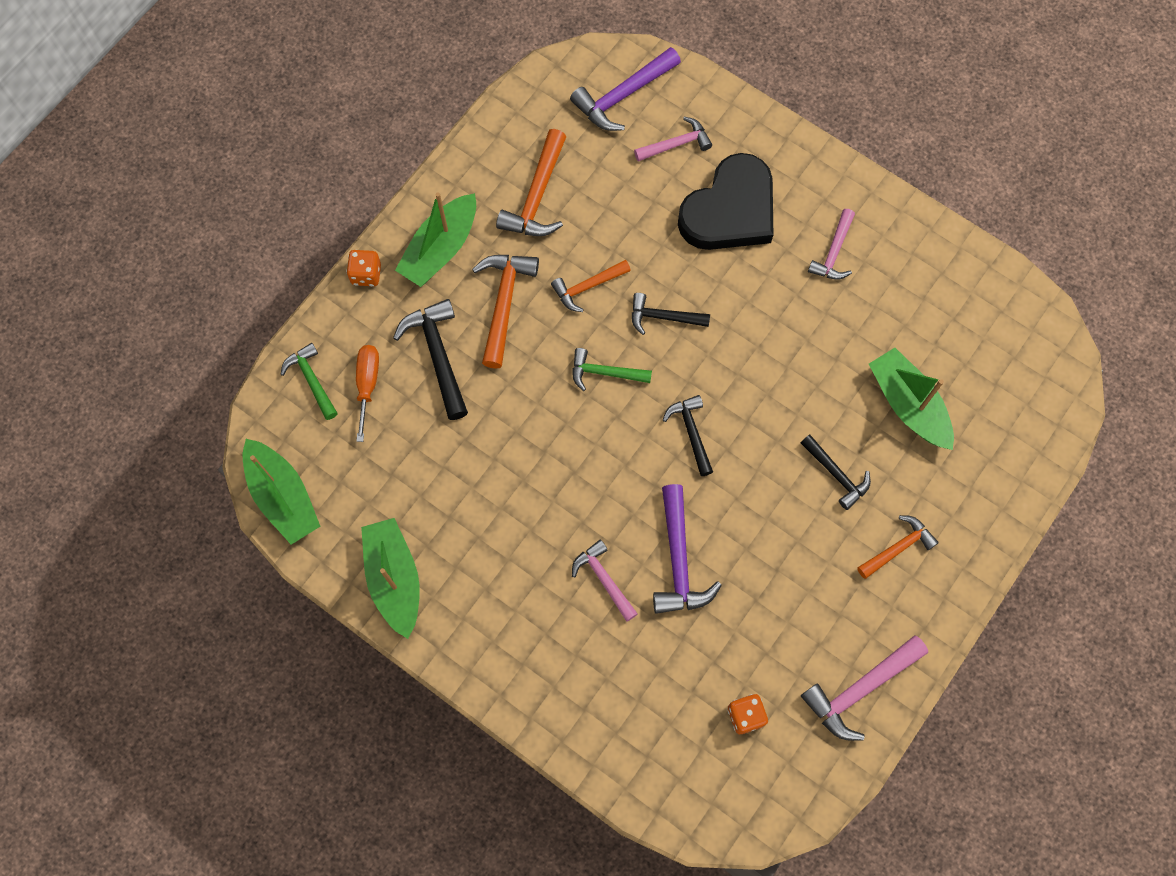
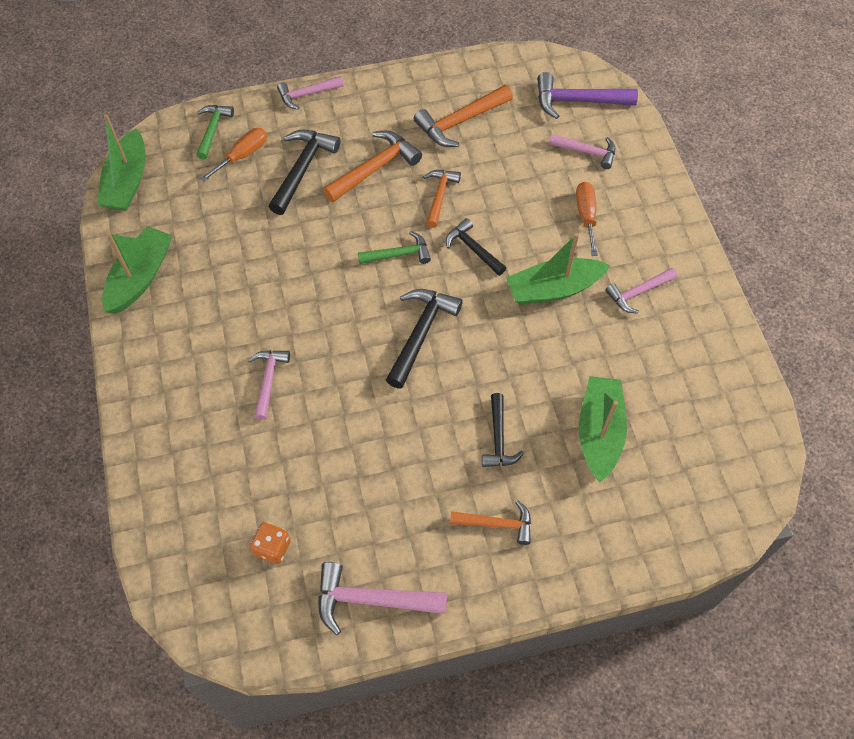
camera: 40 degrees right, 10 degrees down
(366, 274) = (307, 94): orange dice -> pink hammer
(440, 248) = (367, 110): green boat -> green boat (554, 289)
(587, 287) = (439, 196): orange hammer -> orange hammer turned 90 degrees clockwise
(604, 373) = (399, 254): green hammer -> green hammer turned 120 degrees clockwise
(678, 560) = (330, 408): purple hammer -> none
(691, 432) = (421, 333): black hammer -> black hammer, size x1.53
(730, 210) = (586, 216): black heart -> orange screwdriver

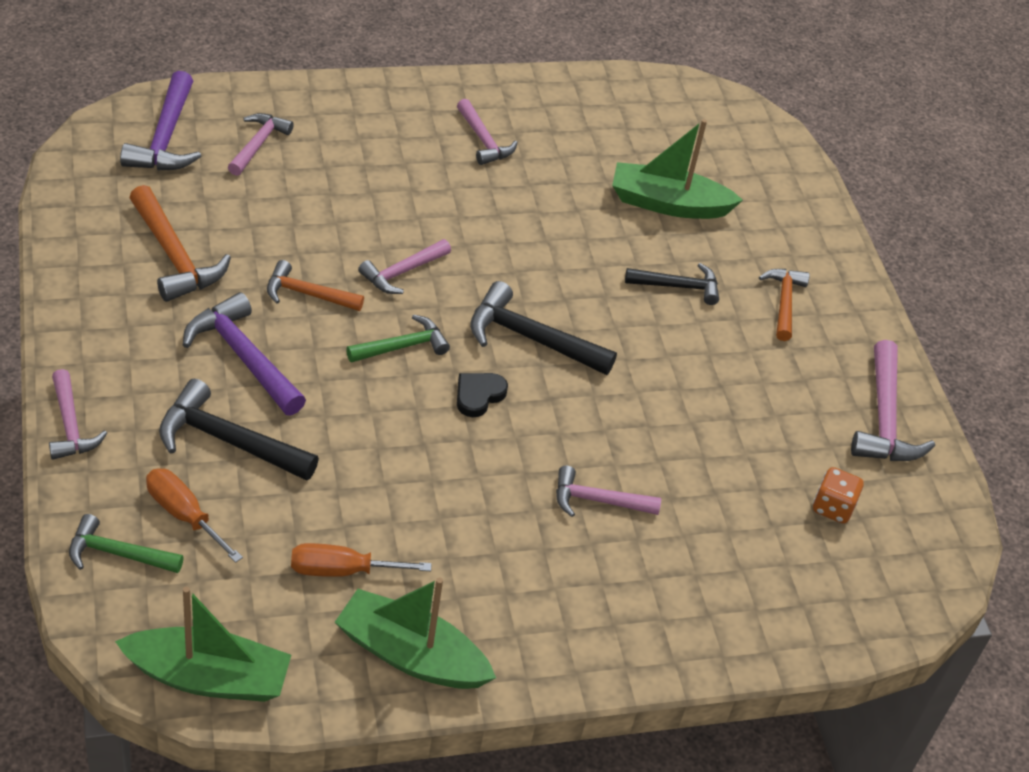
camera: 95 degrees left, 15 degrees down
(359, 302) = (478, 395): none -> black heart
(375, 168) = (243, 357): orange hammer -> purple hammer
(399, 254) = (402, 346): green hammer -> green hammer turned 75 degrees clockwise
(473, 249) = (402, 272): black hammer -> pink hammer
(554, 289) = (472, 209): green boat -> none
(586, 216) = (363, 163): orange screwdriver -> orange screwdriver (342, 570)

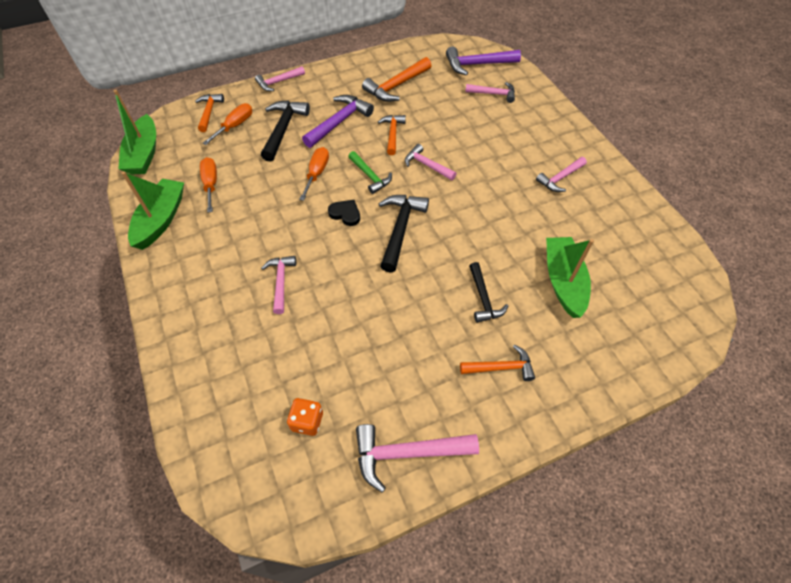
camera: 85 degrees right, 10 degrees up
(117, 553) = (209, 112): green hammer -> orange hammer
(369, 414) = (317, 173): none -> orange screwdriver

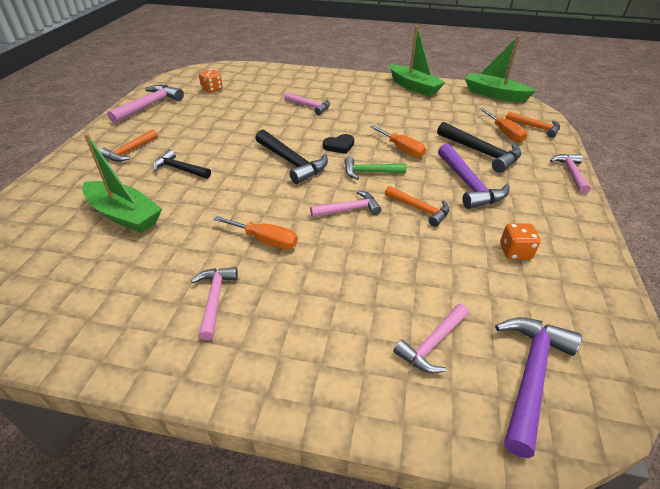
camera: 125 degrees right, 15 degrees down
(211, 184) = (434, 108): orange screwdriver -> orange screwdriver (265, 240)
(396, 86) = (515, 252): orange hammer -> orange dice

